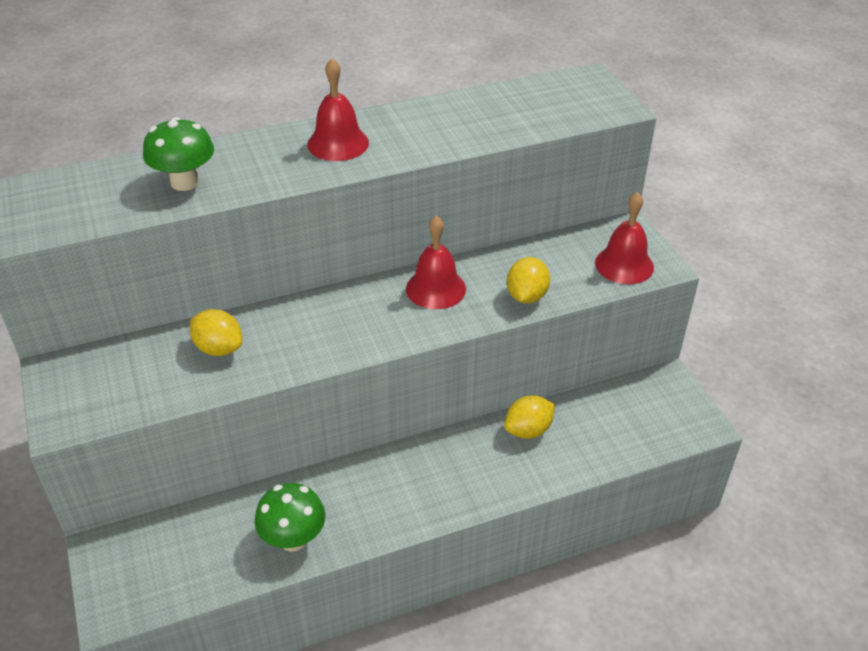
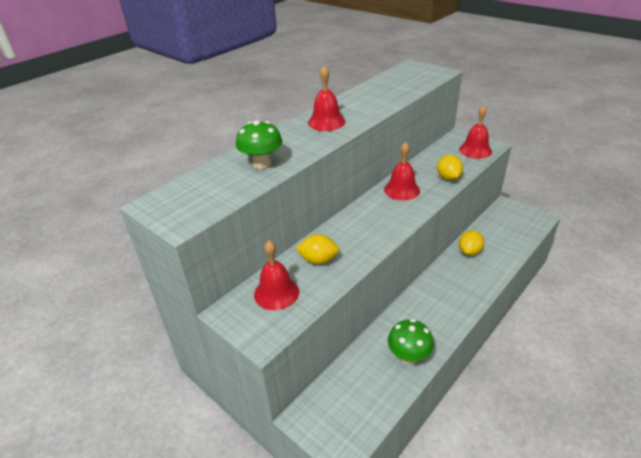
camera: 25 degrees left, 5 degrees down
(129, 370) = (276, 293): none -> red bell

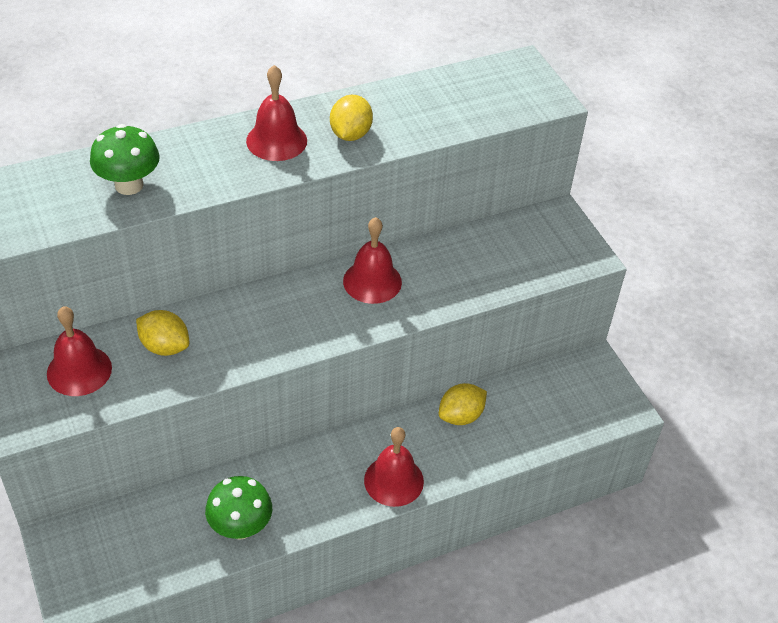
camera: 20 degrees right, 10 degrees up
(448, 178) = (460, 289): yellow lemon -> yellow lemon (350, 134)
(475, 150) = (554, 255): red bell -> red bell (394, 480)

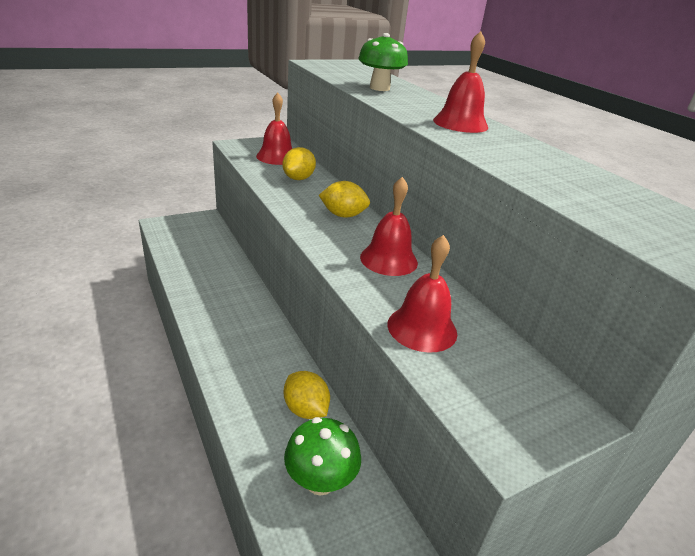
camera: 85 degrees right, 15 degrees down
(240, 527) = (198, 279): green mushroom -> green mushroom (320, 481)
(350, 134) = (493, 147): yellow lemon -> yellow lemon (343, 215)
(394, 480) = (229, 358): red bell -> red bell (422, 328)

